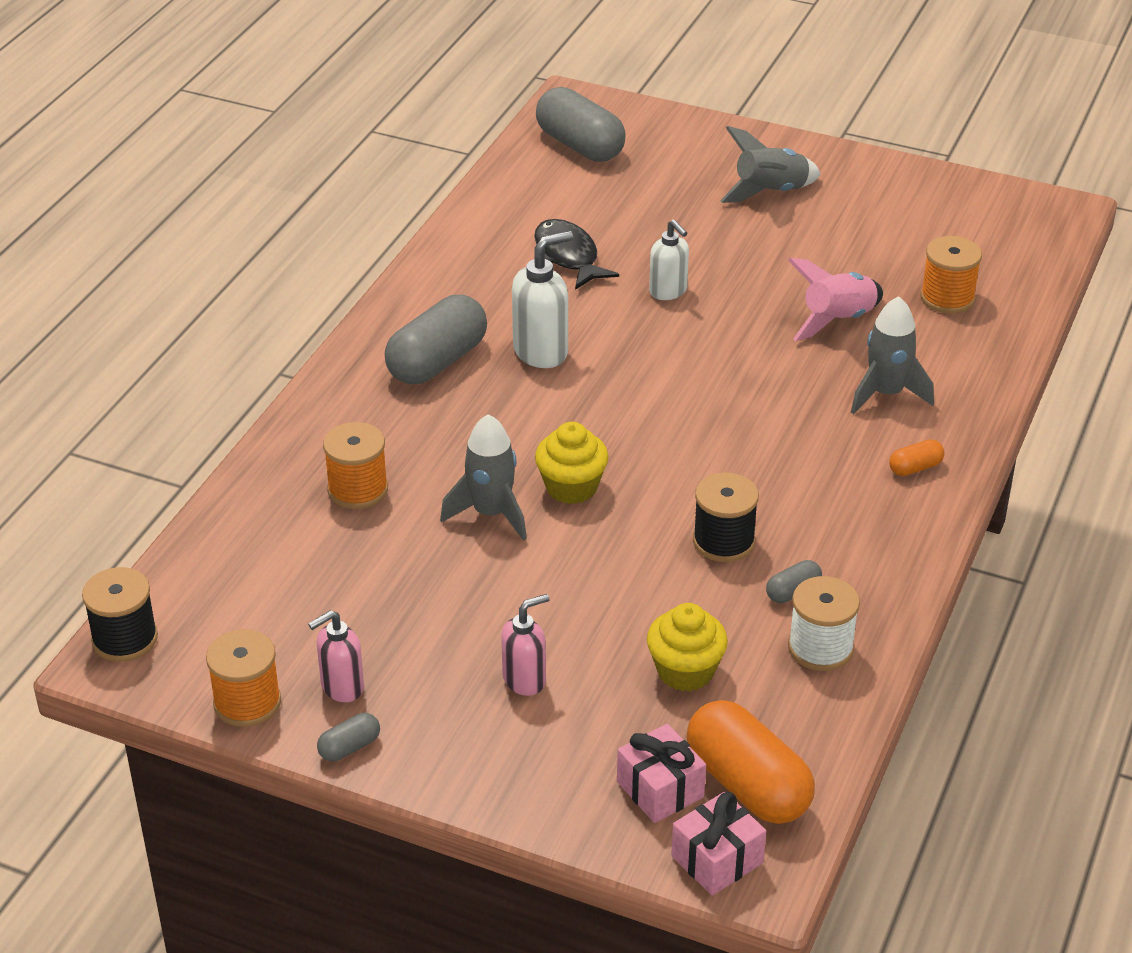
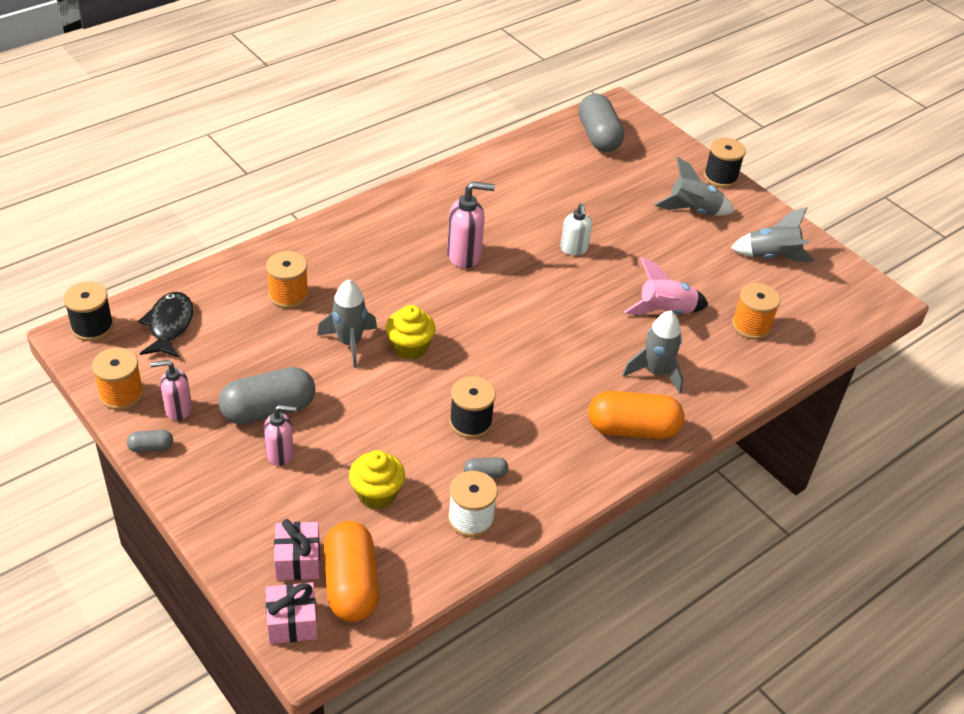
camera: 25 degrees right, 5 degrees up
(437, 362) = (399, 237): grey capsule -> grey capsule (268, 410)
(541, 352) = (464, 255): white soap dispenser -> pink soap dispenser
(568, 256) = (531, 203): black fish -> black fish (169, 325)
(768, 141) = (720, 177): none -> black spool
(904, 211) = (771, 257): none -> grey rocket
(915, 468) = (632, 429): orange capsule -> orange capsule, size x2.22

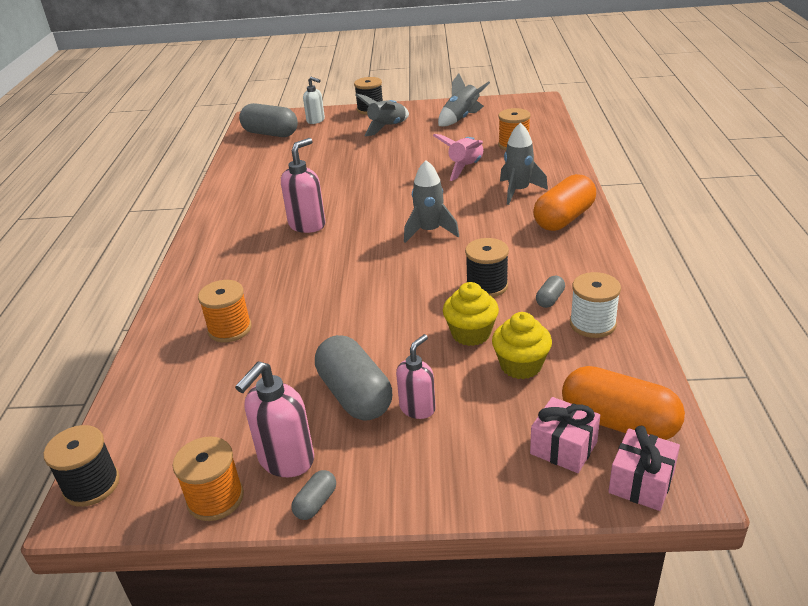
camera: 45 degrees left, 10 degrees down
(169, 325) = (167, 422): black fish -> none
(178, 409) = (286, 460): pink soap dispenser -> pink soap dispenser, size x1.50
(268, 410) = (355, 395): grey capsule -> grey capsule turned 45 degrees counterclockwise
(349, 343) = (329, 315): grey rocket -> grey rocket (430, 231)
(410, 347) = (372, 286): yellow cupcake -> yellow cupcake (471, 334)
(574, 249) = (363, 179): white soap dispenser -> white soap dispenser (316, 120)

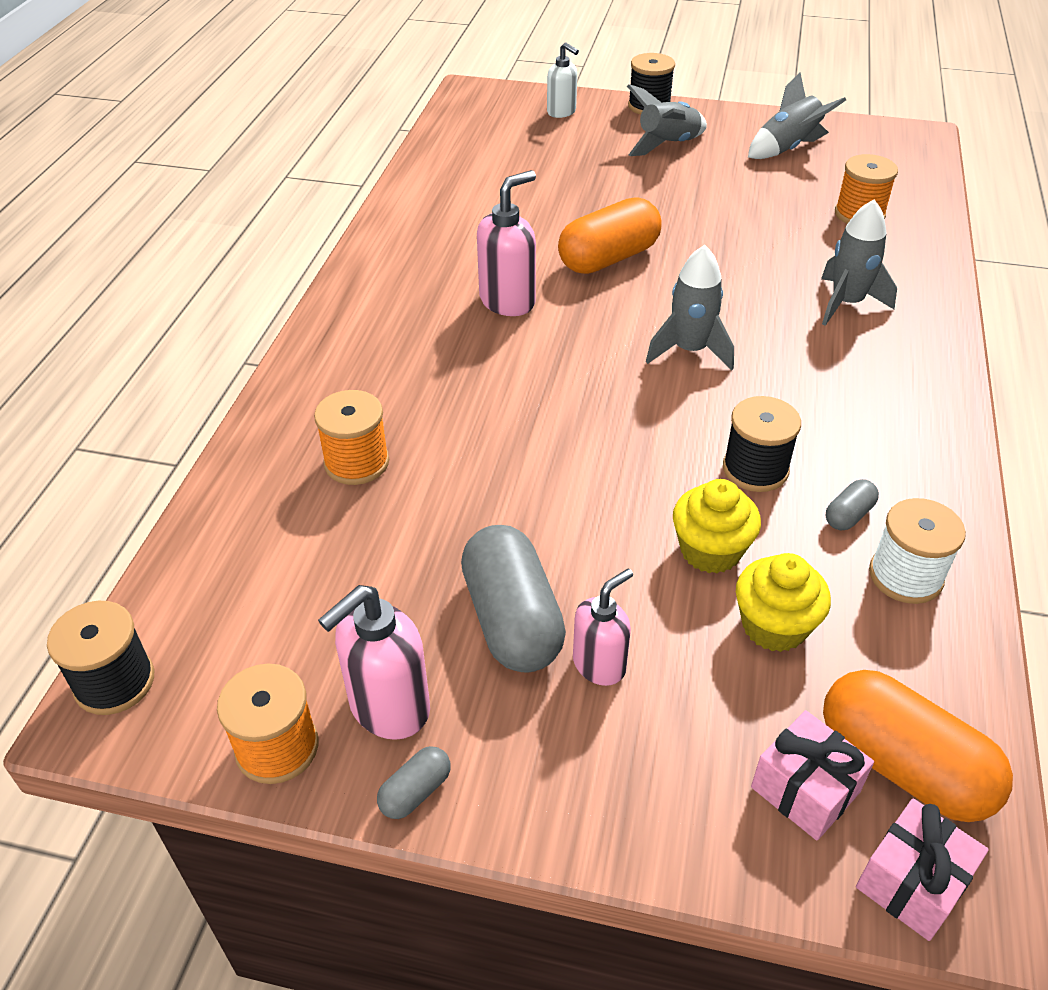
camera: 10 degrees right, 10 degrees up
(270, 134) = (488, 124): grey capsule -> none
(465, 168) = (772, 243): pink rocket -> none
(564, 219) = (907, 370): orange capsule -> orange capsule (608, 258)

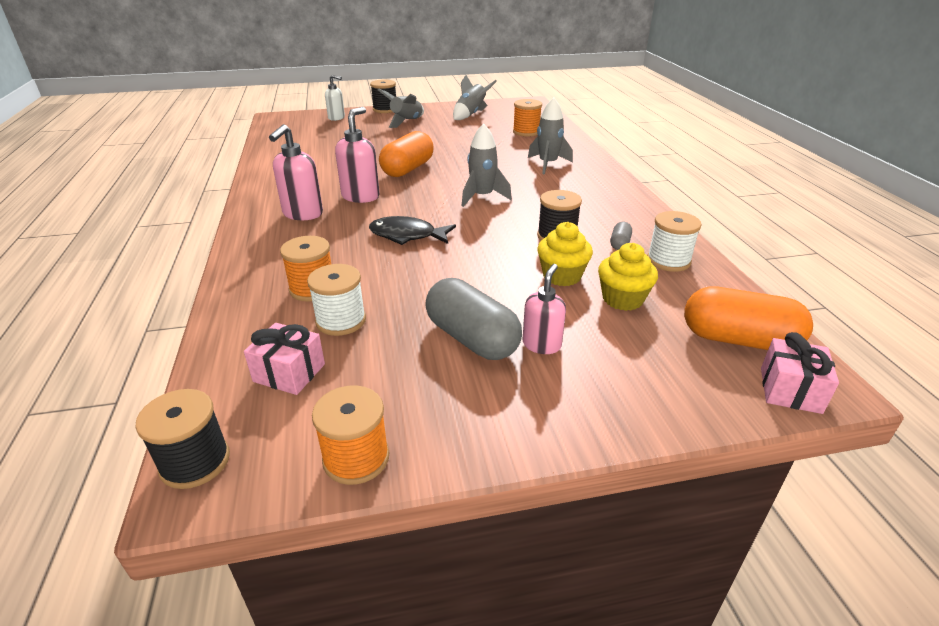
camera: 25 degrees left, 10 degrees down
(364, 530) = (341, 321): none -> white spool
(388, 708) = (423, 408): pink soap dispenser -> pink soap dispenser (302, 214)
(415, 792) = (475, 449): grey capsule -> none
(531, 400) = (407, 235): none -> black fish
(805, 789) = (701, 366): pink gift -> pink gift (289, 373)

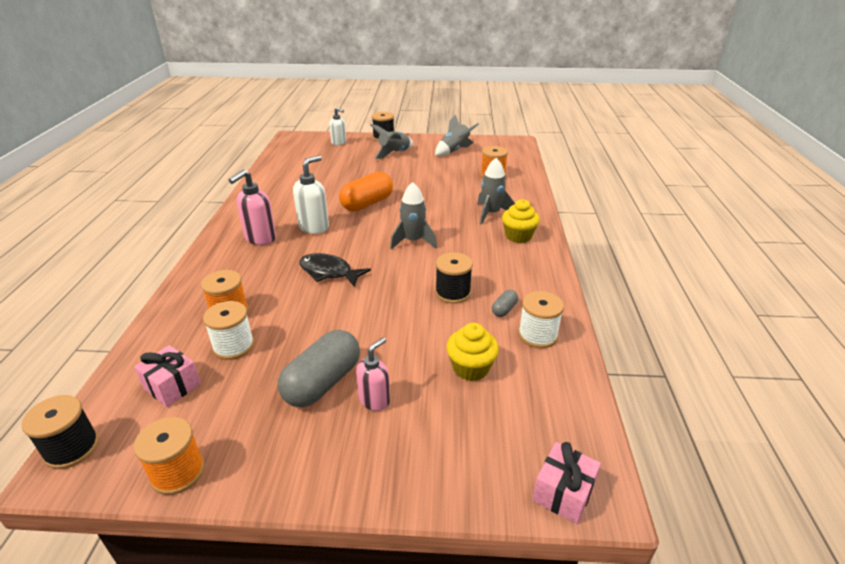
camera: 15 degrees right, 0 degrees up
(361, 196) = (314, 227): pink soap dispenser -> white soap dispenser
(472, 338) = (322, 383): grey capsule -> grey capsule turned 60 degrees clockwise
(562, 276) = (432, 334): yellow cupcake -> yellow cupcake (518, 236)
(739, 339) = (549, 430): orange capsule -> none

